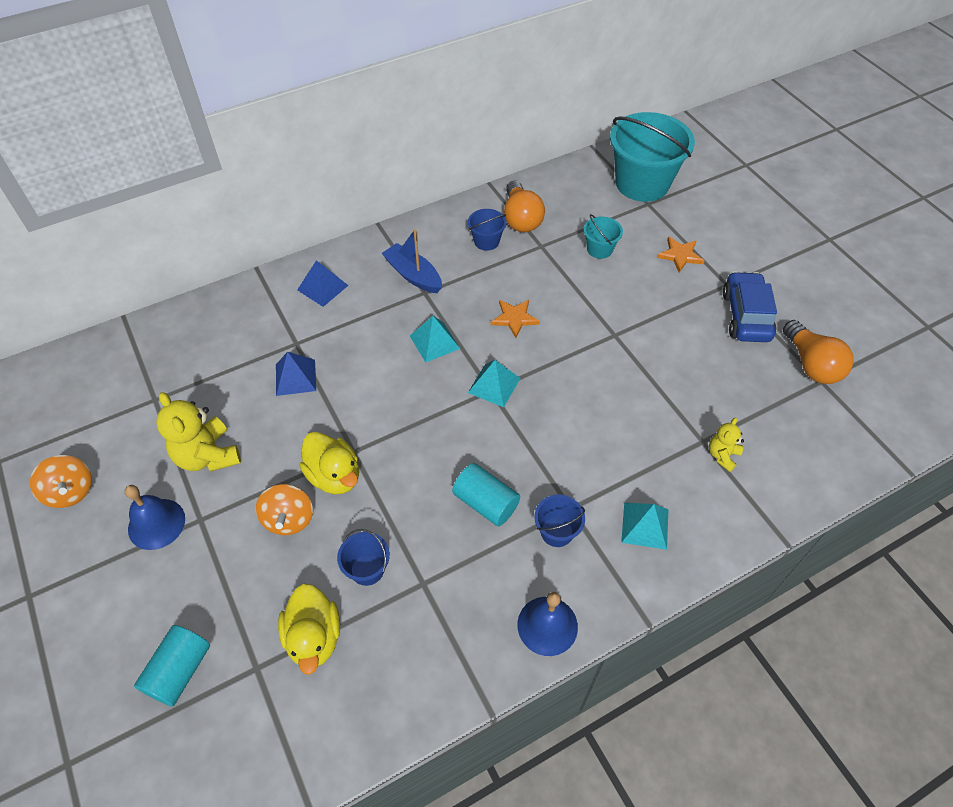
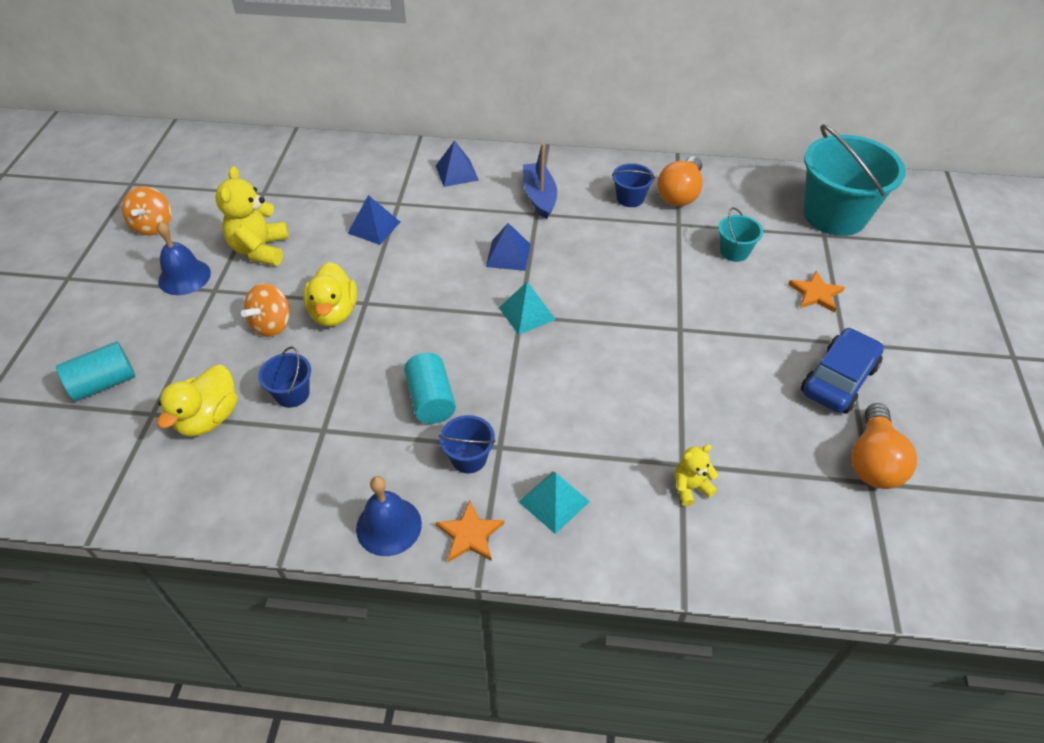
camera: 35 degrees right, 5 degrees down
(434, 342) = (508, 255): turquoise pyramid -> blue pyramid
(514, 318) = (596, 270): orange star -> orange star (470, 534)

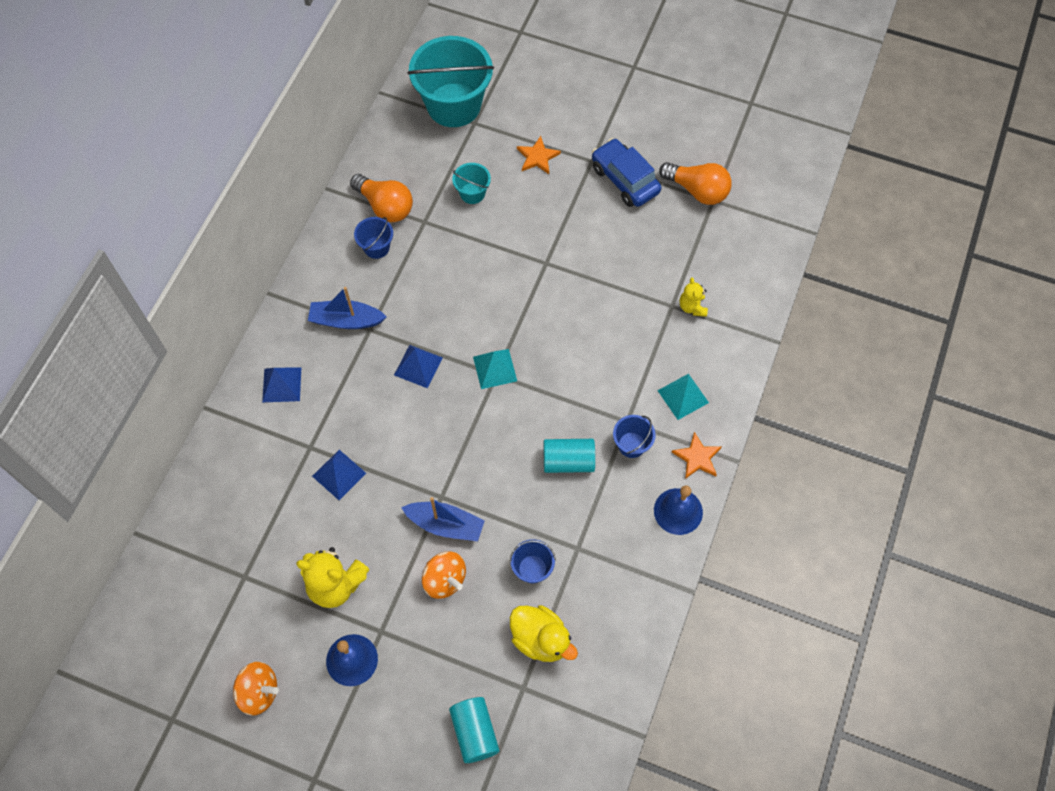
camera: 75 degrees left, 15 degrees up
(334, 313) = (445, 525): yellow duck -> blue boat

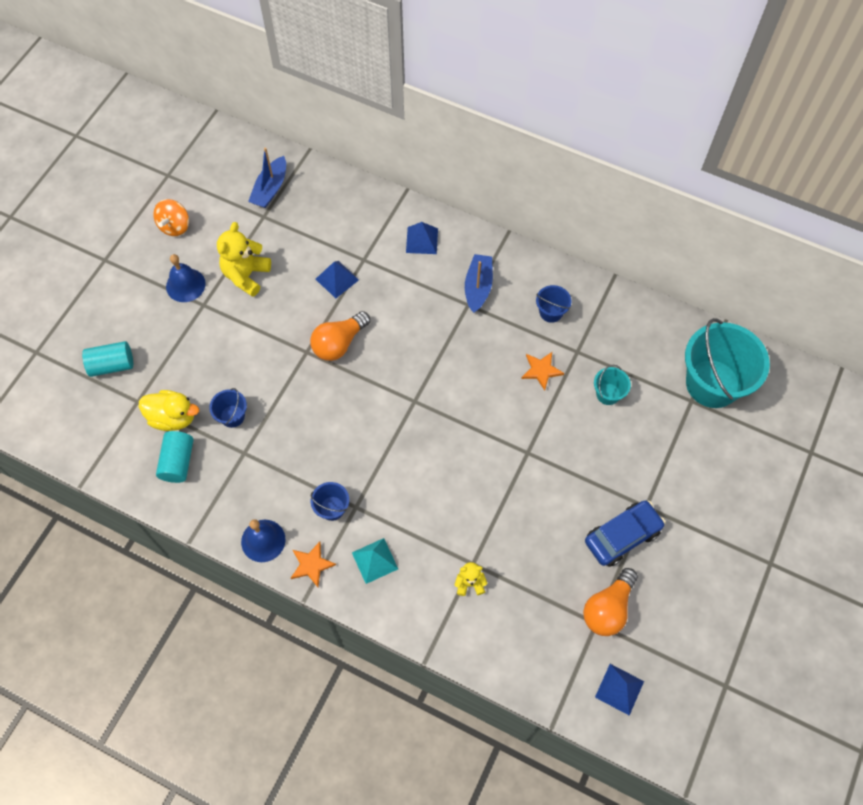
camera: 95 degrees right, 0 degrees up
(385, 206) = (594, 320): orange light bulb -> orange light bulb (339, 343)
(418, 366) = (429, 340): blue pyramid -> blue pyramid (619, 689)
(444, 580) = (235, 351): orange spinning top -> none
(445, 525) = (281, 354): blue boat -> blue boat (270, 189)
(495, 369) = (420, 400): turquoise pyramid -> none
(537, 157) = (650, 455): orange star -> orange star (541, 370)
(541, 639) = (173, 417): yellow duck -> yellow duck turned 120 degrees counterclockwise
(568, 461) = (323, 453): turquoise cylinder -> turquoise cylinder (178, 462)

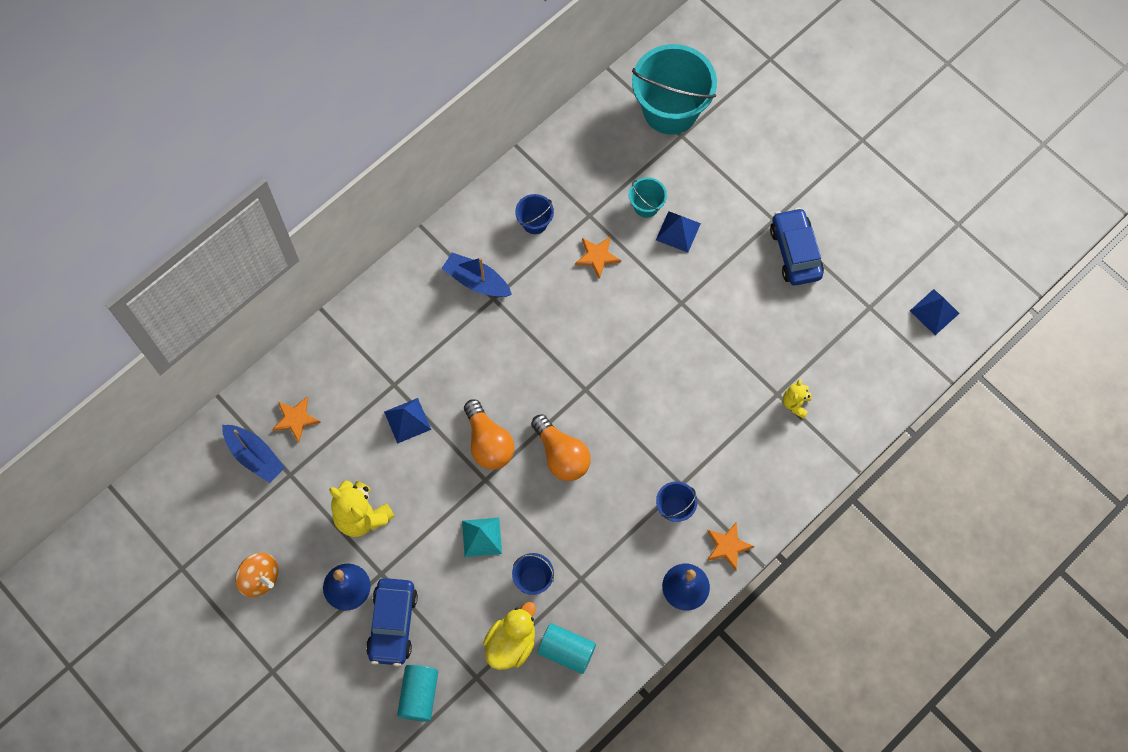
camera: 70 degrees left, 5 degrees up
(164, 327) = (393, 624): none -> blue car
(310, 204) = (295, 419): none -> orange star
(374, 560) = (743, 484): turquoise pyramid -> turquoise pyramid (481, 537)
(422, 240) = (394, 317): blue pyramid -> blue pyramid (678, 231)
(608, 608) = (859, 292): orange light bulb -> orange light bulb (561, 455)

